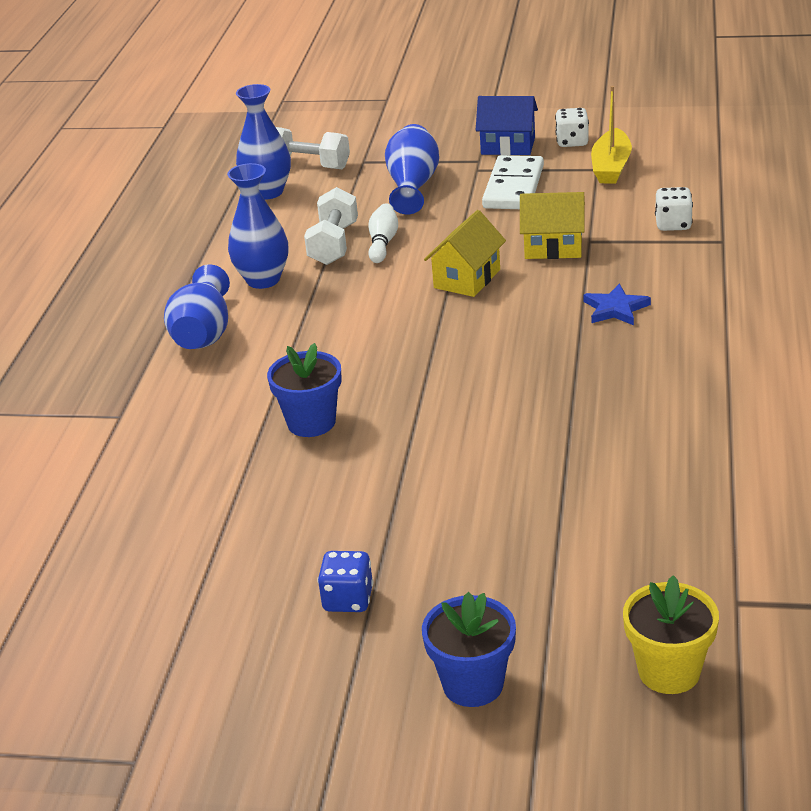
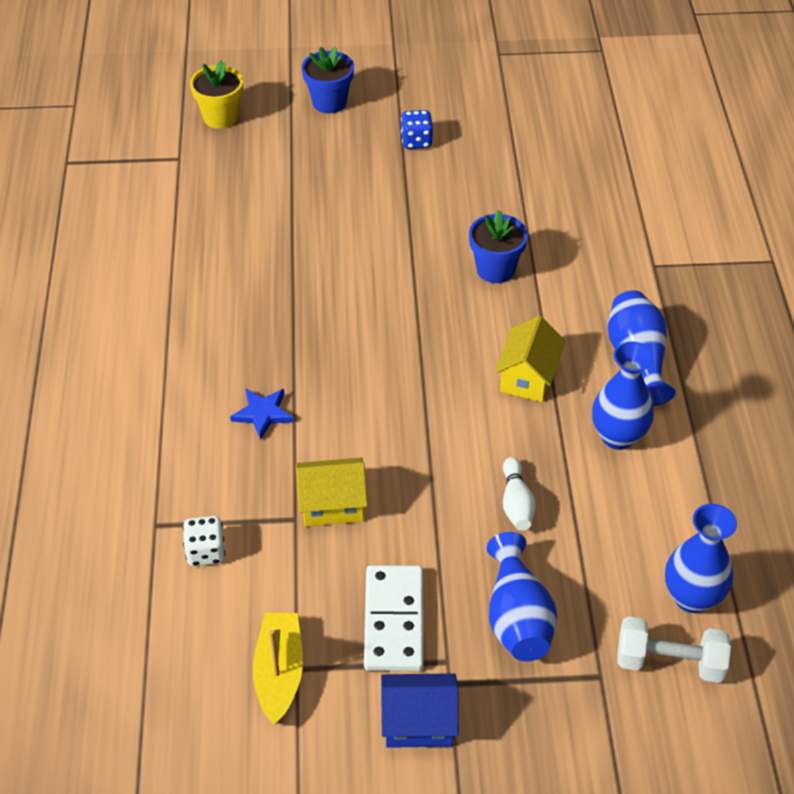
camera: 165 degrees right, 15 degrees up
(334, 244) = (569, 498): white dumbbell -> none
(467, 279) = (412, 449): yellow house -> yellow house (528, 377)
(572, 142) = (334, 737): white dice -> none

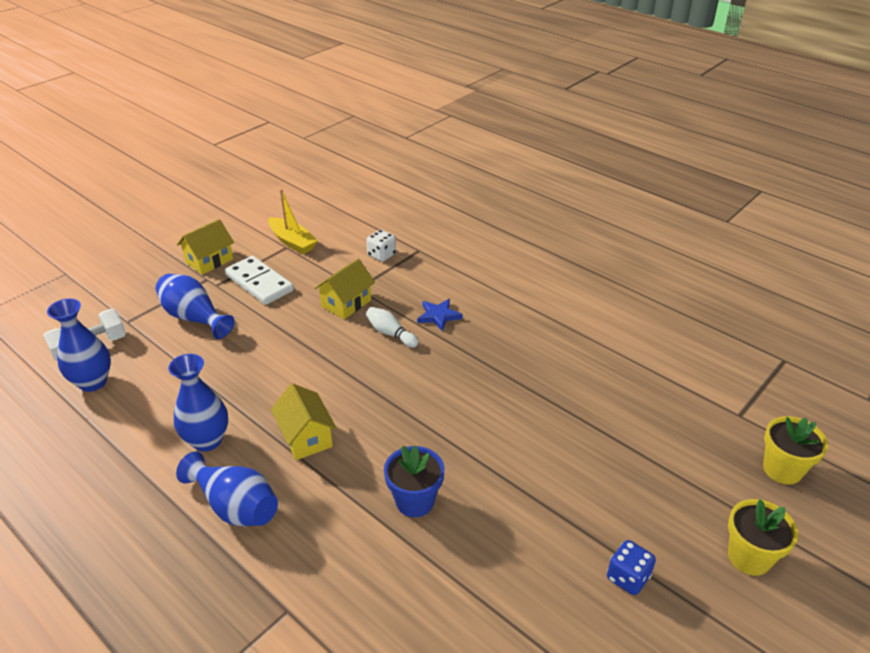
camera: 135 degrees right, 10 degrees down
(329, 102) = (749, 557): blue flower pot -> yellow flower pot
(418, 723) = (209, 261): blue house -> yellow house
(516, 503) = (243, 363): white bowling pin -> white bowling pin (390, 333)

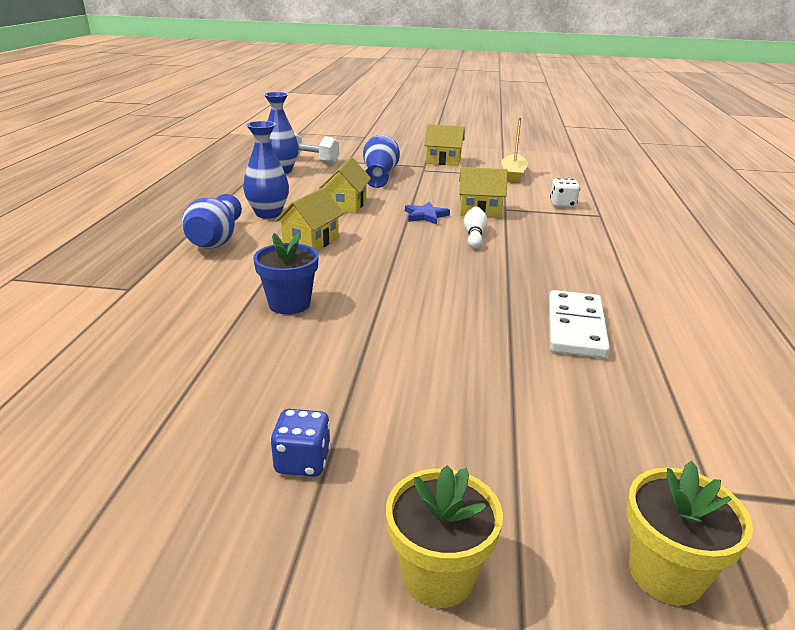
camera: 55 degrees right, 10 degrees down
(246, 377) = (346, 205): none -> yellow house
(259, 283) = (448, 179): white domino -> white domino (575, 327)
(438, 316) = (532, 247): blue star -> blue star (425, 216)

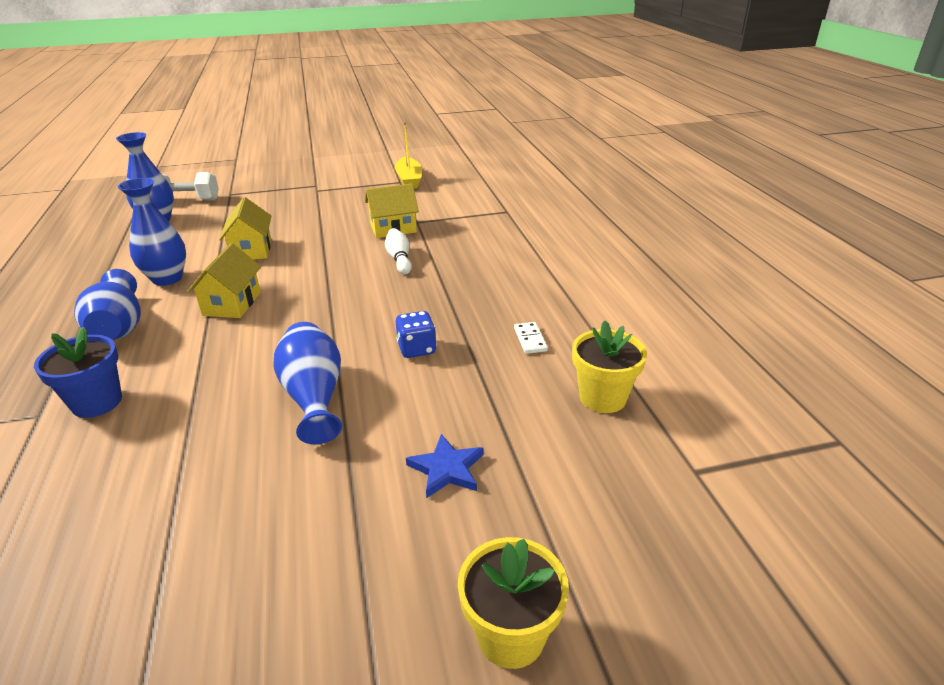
camera: 20 degrees left, 5 degrees up
(289, 304) = (241, 386): blue flower pot -> blue flower pot (97, 402)
(302, 462) = (335, 564): blue dice -> blue dice (417, 349)
(380, 174) = (273, 204): blue vase -> blue vase (314, 397)
(425, 216) = (341, 246): blue star -> blue star (447, 469)
(443, 161) = (333, 175): yellow house -> none
(562, 205) = (468, 206): white dice -> none
(575, 327) = (530, 339): white domino -> white domino, size x0.46
(666, 573) = (688, 560): yellow flower pot -> yellow flower pot (602, 397)

